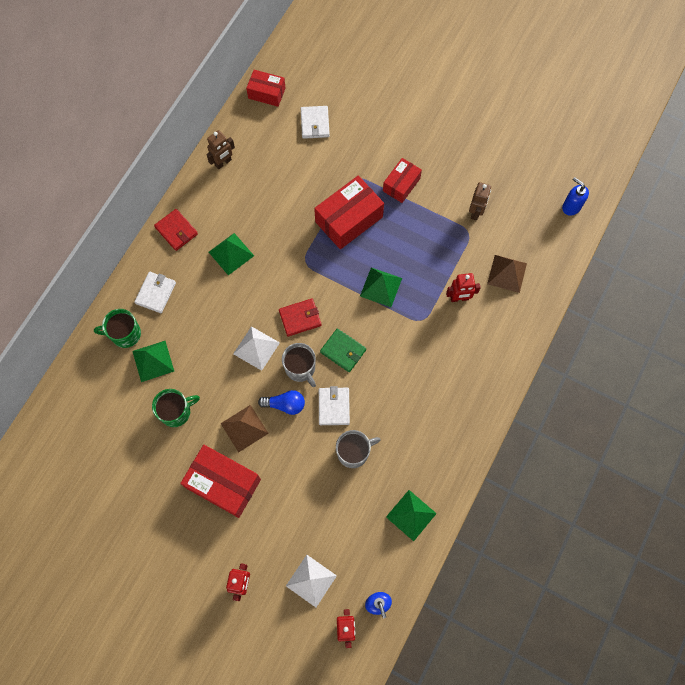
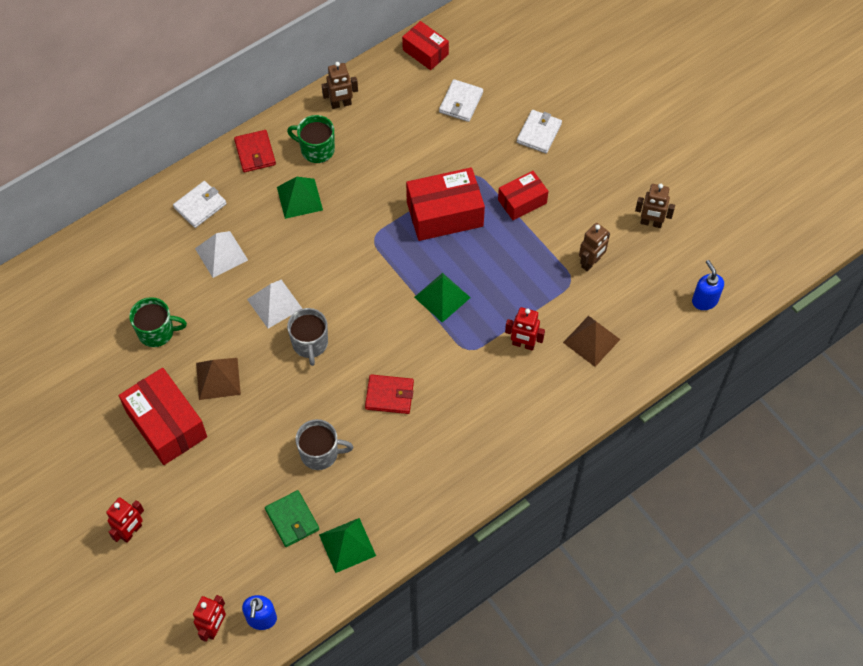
camera: 25 degrees right, 10 degrees down
(125, 334) = (147, 233): green mug -> green mug (316, 149)
(153, 361) = (161, 271): green pyramid -> none
(285, 404) = (274, 373): blue light bulb -> none
(300, 318) = (337, 293): red wallet -> red wallet (389, 395)
(311, 580) = (204, 563): white pyramid -> white pyramid (221, 254)
(334, 407) = (324, 398): white wallet -> white wallet (539, 133)
(343, 351) = (365, 345): green wallet -> green wallet (292, 519)
(503, 162) = (651, 223): none -> brown robot

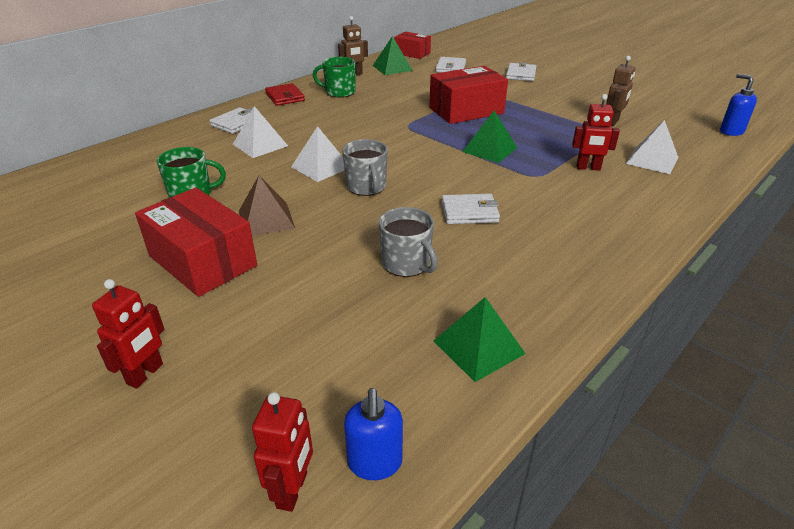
camera: 10 degrees left, 25 degrees down
(292, 519) = (390, 330): green wallet -> none
(299, 198) = (331, 113): green pyramid -> green pyramid (392, 68)
(320, 453) = (407, 264): grey mug -> grey mug turned 60 degrees clockwise
(389, 395) = (469, 212): red wallet -> white wallet
(522, 201) = (529, 101): red box -> none
(591, 340) = (652, 160): brown pyramid -> white pyramid
(651, 223) = (645, 101): brown robot -> none

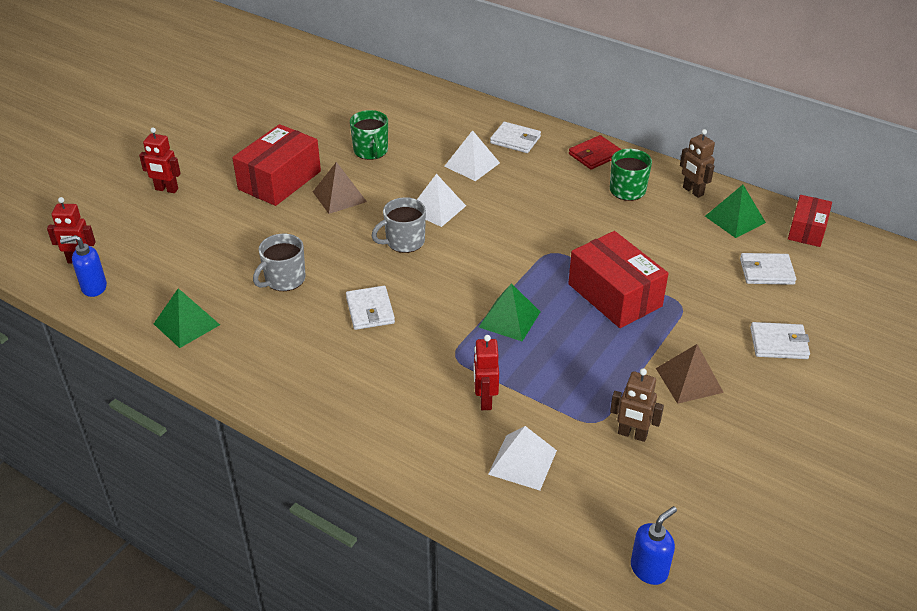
camera: 80 degrees right, 5 degrees up
(556, 100) = (689, 380): none -> brown pyramid

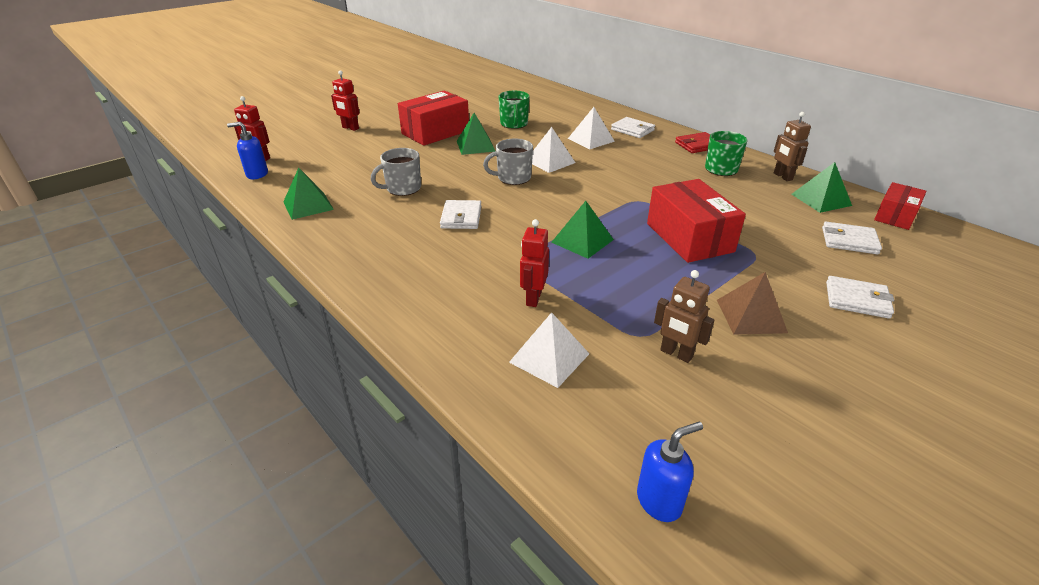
camera: 15 degrees right, 5 degrees down
(339, 196) = (475, 146): brown pyramid -> green pyramid

